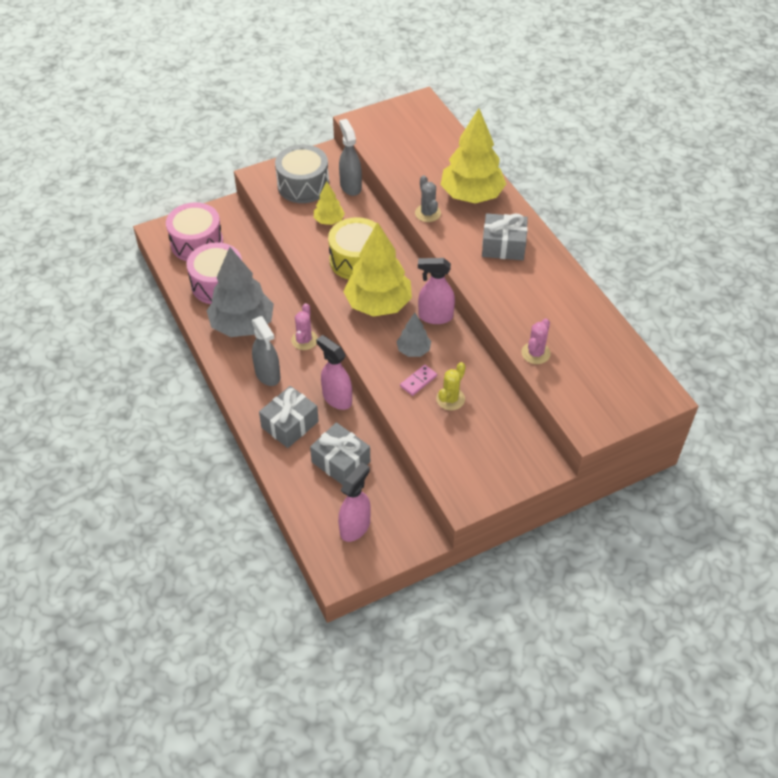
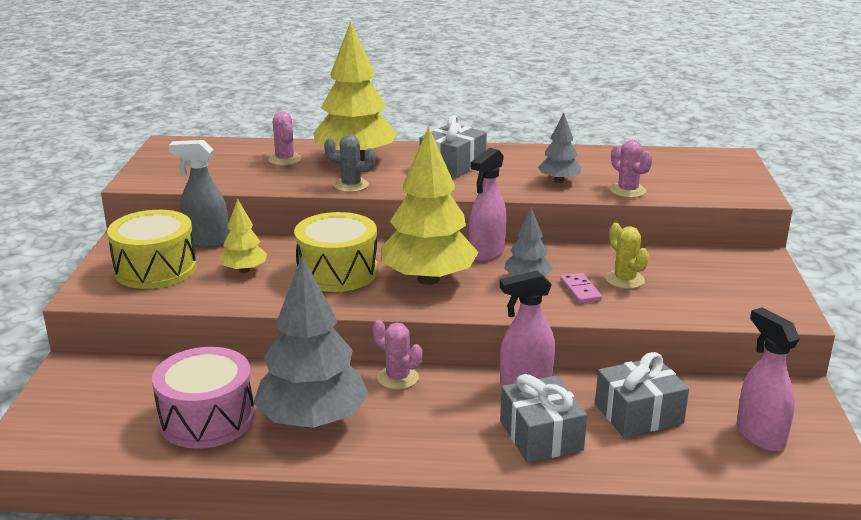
camera: 60 degrees left, 25 degrees down
(197, 243) = (98, 413): pink drum -> none
(268, 375) = (431, 427): grey spray bottle -> none
(303, 185) = (155, 269): grey drum -> yellow drum
(442, 164) = (285, 159): none -> pink cactus
(522, 310) = (559, 181): none -> grey tree

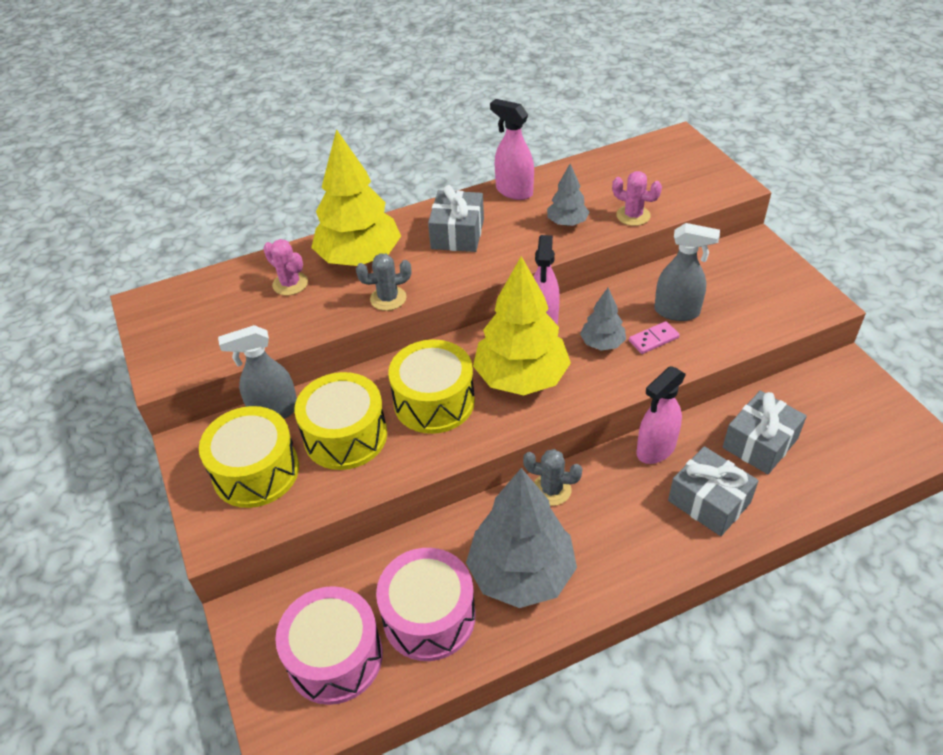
camera: 25 degrees left, 20 degrees up
(109, 415) = (335, 657): none -> pink drum
(244, 270) = (345, 436): yellow tree -> yellow drum
(398, 378) = (551, 490): pink cactus -> grey cactus
(580, 290) = (653, 339): pink domino -> pink domino turned 75 degrees counterclockwise
(625, 280) = (677, 312): yellow cactus -> grey spray bottle
(759, 436) = (855, 427): pink spray bottle -> pink spray bottle (513, 191)

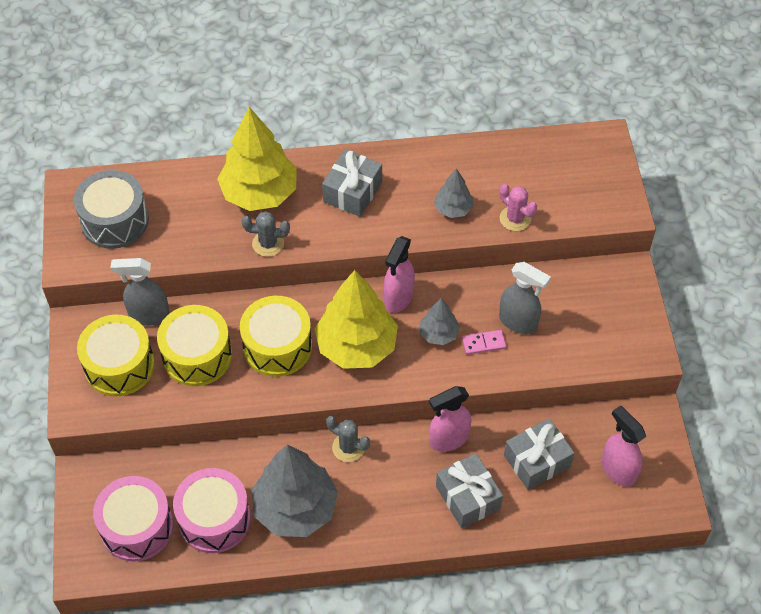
camera: 15 degrees right, 10 degrees up
(206, 320) = (115, 221): none -> grey drum
(290, 284) = (193, 203): pink cactus -> none
(513, 191) = (422, 158): pink spray bottle -> pink spray bottle (618, 469)

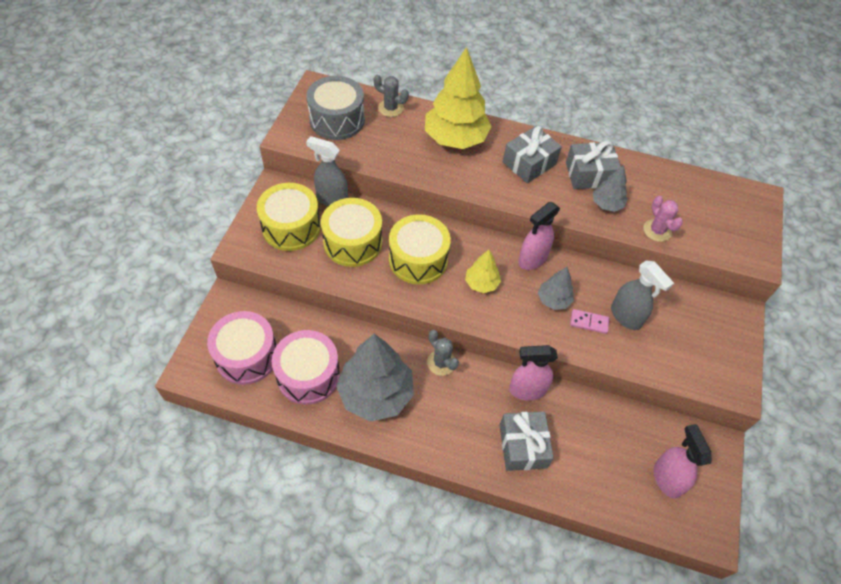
camera: 20 degrees right, 0 degrees up
(268, 244) = (444, 177): grey cactus -> grey cactus (391, 108)
(357, 346) = (481, 283): yellow tree -> yellow tree, size x0.49
(537, 461) = (596, 440): grey gift -> grey gift (589, 174)

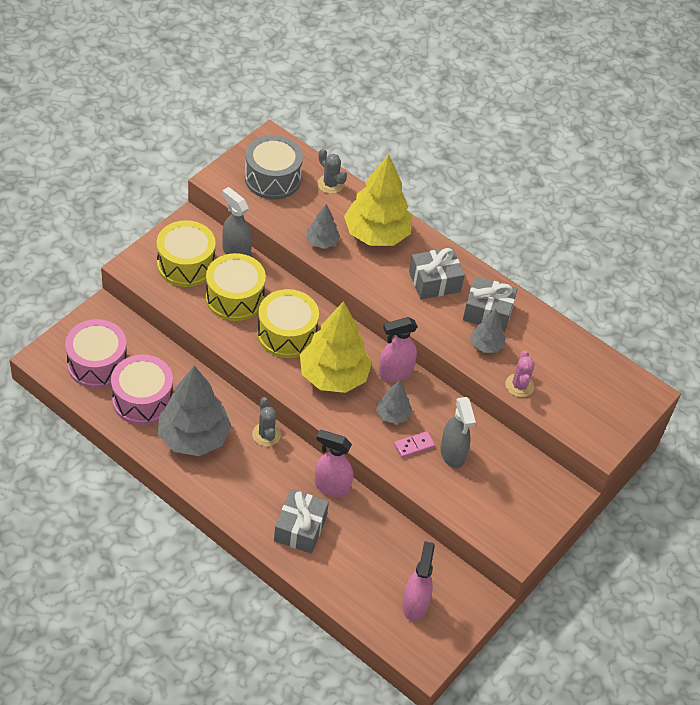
camera: 20 degrees right, 5 degrees down
(412, 162) = (322, 242): none -> grey tree
(481, 283) = (333, 376): yellow tree -> yellow tree, size x2.02
(589, 322) = (414, 445): pink domino -> pink domino turned 60 degrees counterclockwise

